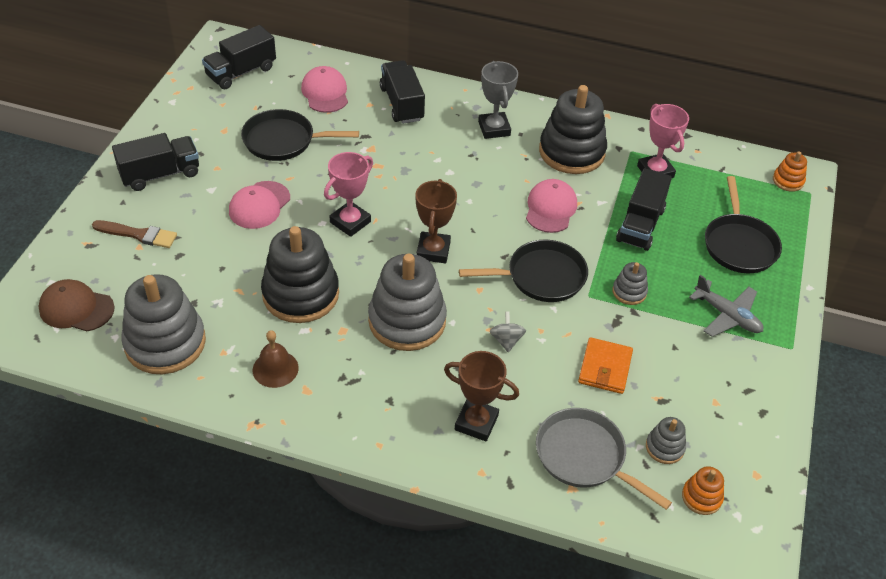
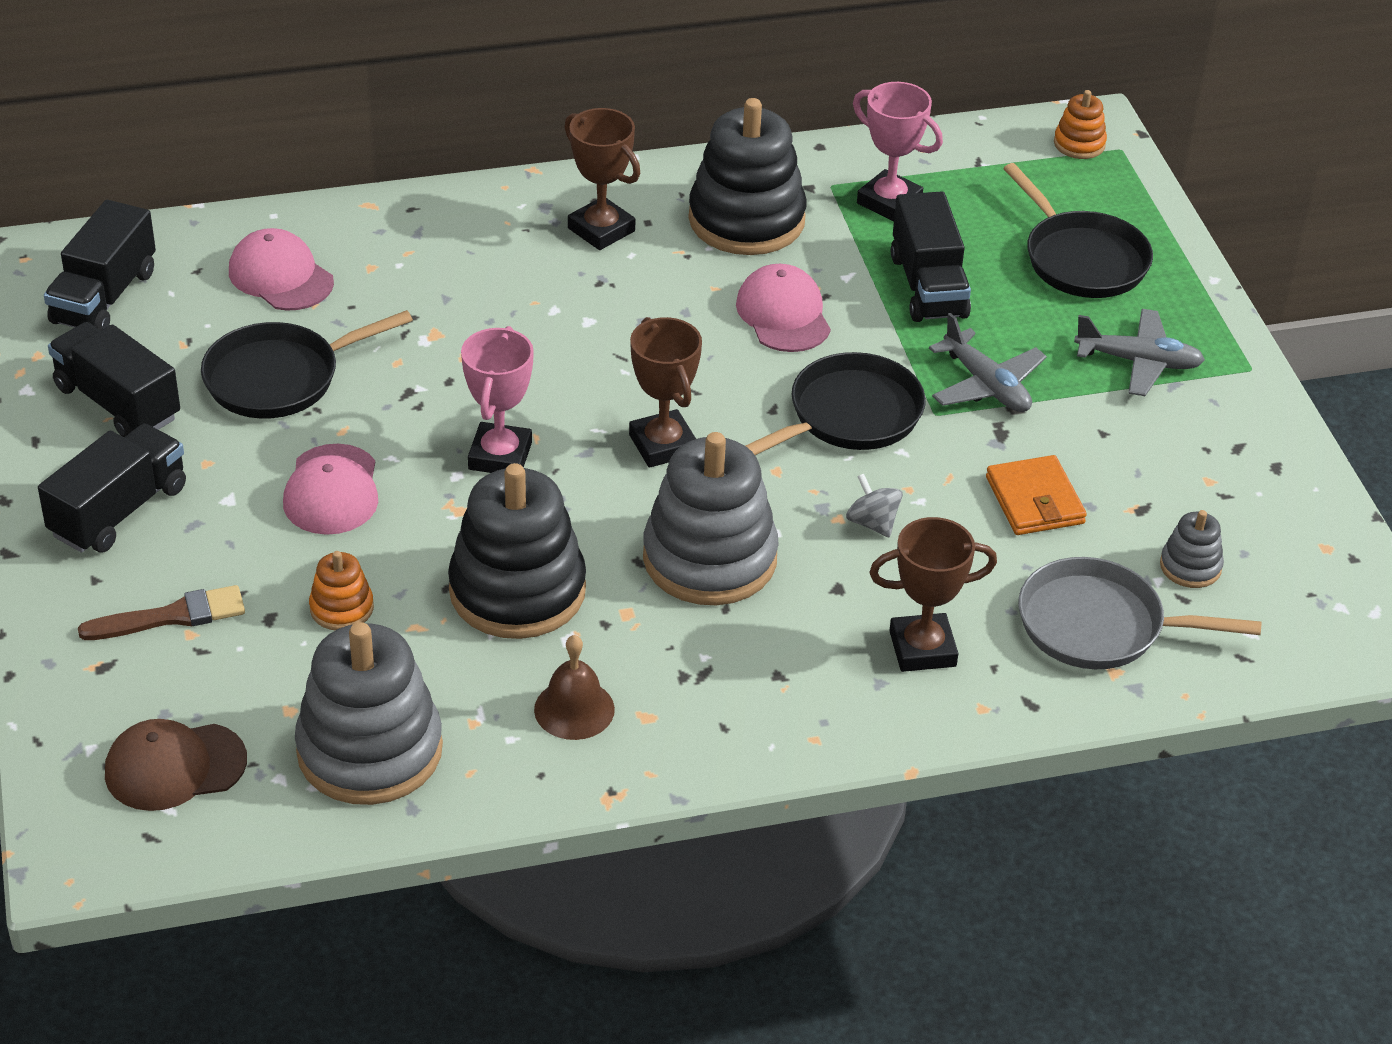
camera: 30 degrees left, 5 degrees down
(402, 104) = (423, 246): black truck -> black truck (118, 403)
(494, 128) = (601, 230): grey trophy -> brown trophy
(629, 292) = (986, 385): grey stacking toy -> grey plane
(701, 497) = (1282, 606): orange stacking toy -> orange stacking toy (341, 608)

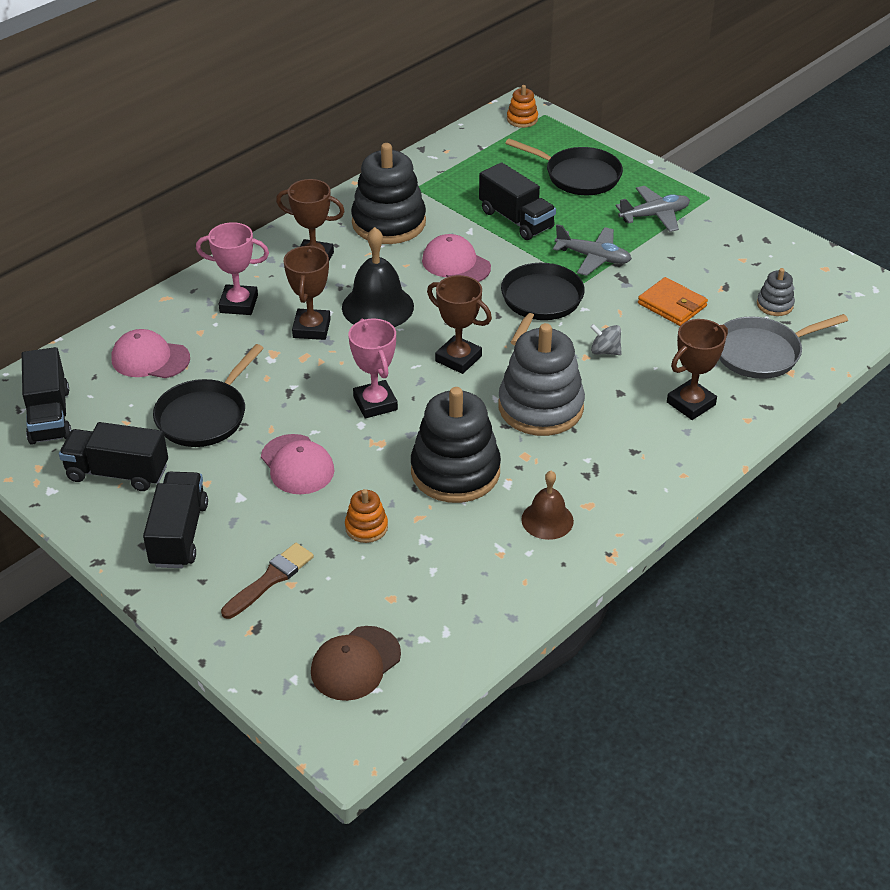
camera: 30 degrees left, 0 degrees up
(370, 750) = (458, 597): grey stacking toy -> none
(512, 322) = (311, 328): none -> brown trophy
(623, 329) = (377, 307): none -> black bell
(889, 202) = (454, 184): pink trophy -> pink trophy (239, 304)

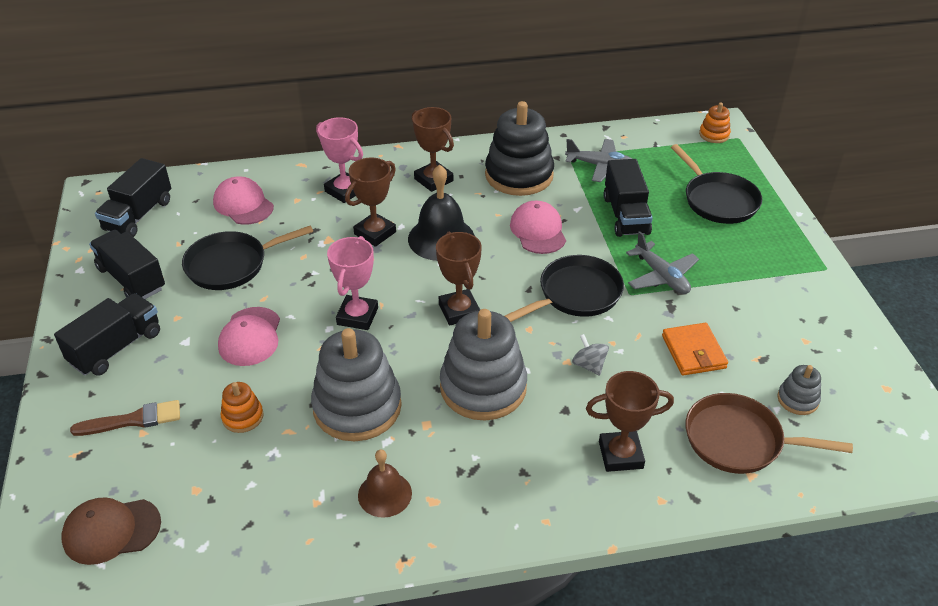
camera: 35 degrees right, 0 degrees up
(455, 471) = (357, 407): black stacking toy -> grey stacking toy
(654, 215) = (755, 263): grey plane -> grey plane (600, 166)
(761, 352) = (739, 440): grey pan -> brown pan

